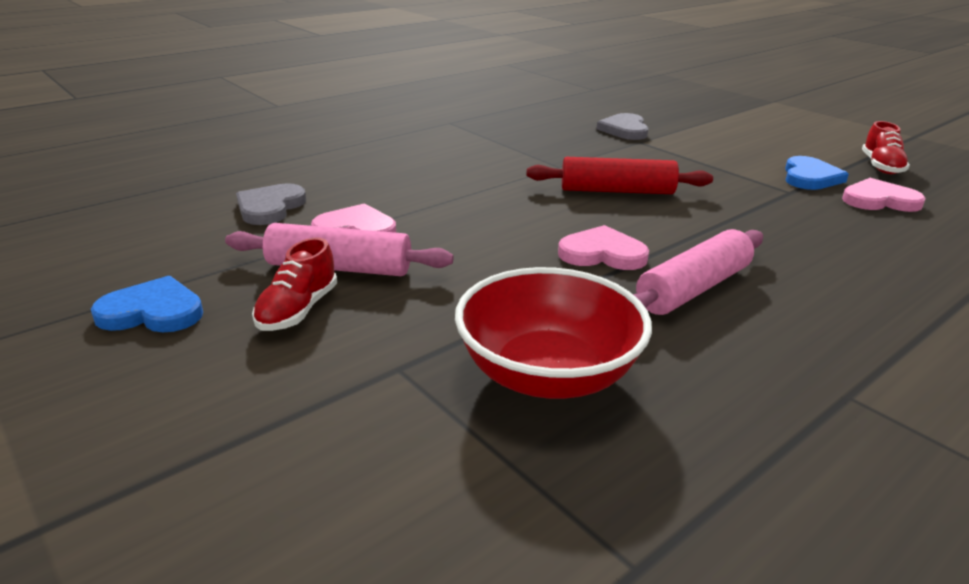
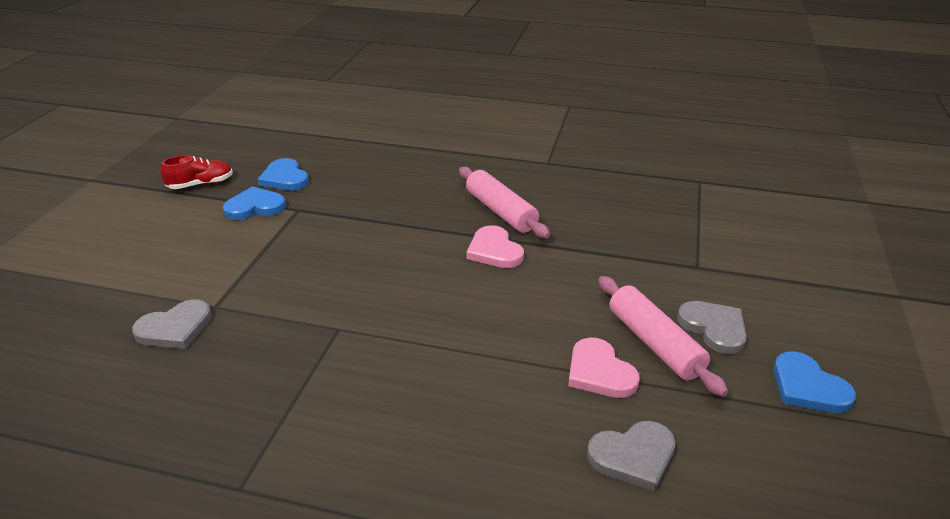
camera: 125 degrees left, 5 degrees up
(298, 310) = (714, 328): red shoe -> grey heart
(548, 374) = (637, 226): red bowl -> none
(617, 191) = (373, 278): red rolling pin -> none
(693, 288) = (500, 212): pink rolling pin -> pink rolling pin turned 45 degrees clockwise
(879, 200) = (285, 178): pink heart -> blue heart

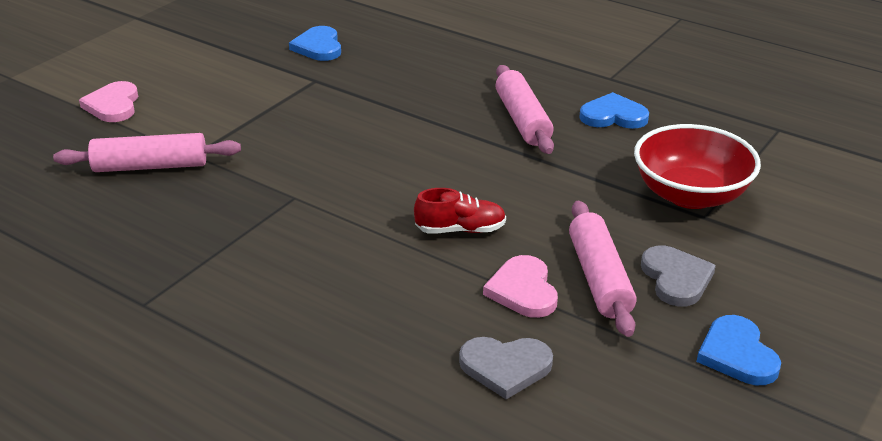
camera: 20 degrees right, 0 degrees up
(175, 328) = (150, 166): grey heart -> pink rolling pin
(200, 184) = (234, 39): red shoe -> red shoe (460, 230)
(255, 207) = (275, 70): blue heart -> blue heart (613, 116)
(494, 250) = (490, 157): pink heart -> pink heart (113, 105)
(674, 250) = (690, 195): none -> red bowl

